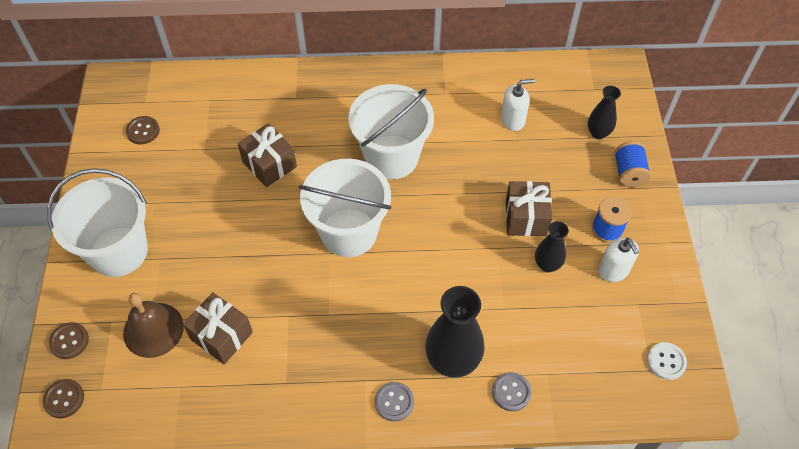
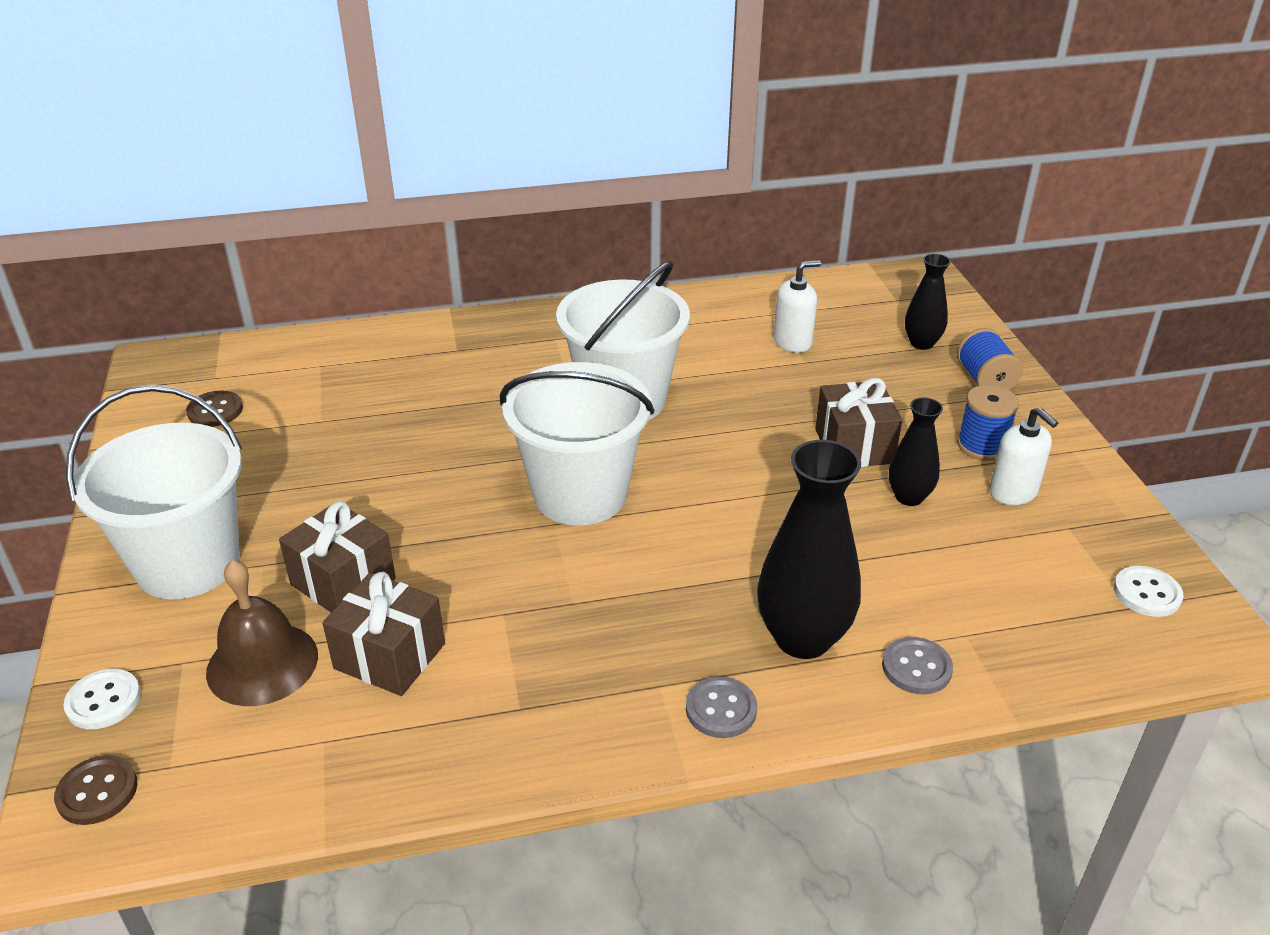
camera: 10 degrees left, 20 degrees down
(69, 341) = (103, 701): brown button -> white button
(269, 164) = (431, 428): brown gift -> brown gift (343, 581)

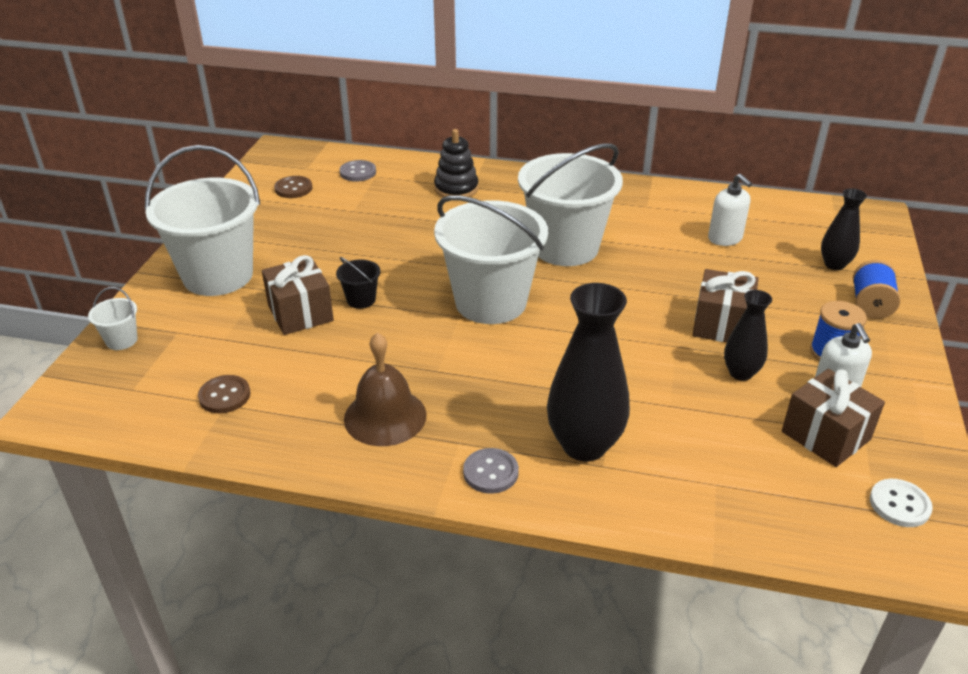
camera: 25 degrees right, 0 degrees up
(97, 792) = (85, 390): brown button -> brown button (224, 396)
(103, 701) = (121, 340): white button -> white bucket
(262, 663) = (221, 347): brown bell -> brown bell (385, 416)
(389, 656) = (298, 367): brown gift -> brown gift (825, 435)
(413, 539) = (361, 300): none -> black bucket
(439, 357) = (456, 189): none -> black stacking toy
(792, 342) = (725, 238): white soap dispenser -> white soap dispenser turned 60 degrees clockwise
(916, 667) = (658, 494): grey button -> grey button (358, 172)

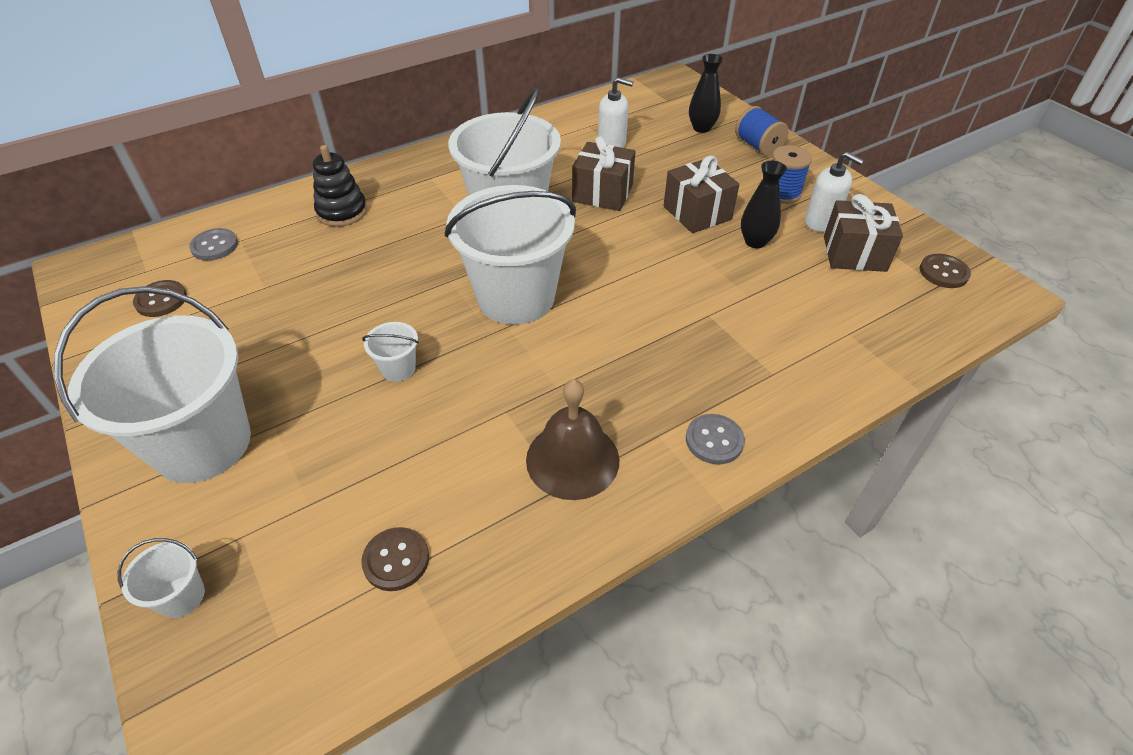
camera: 45 degrees left, 10 degrees up
(300, 313) = (355, 421): brown gift -> brown gift (602, 193)
(361, 300) = (398, 368): black bucket -> white bucket
(584, 445) = (741, 367): black vase -> none
(899, 504) = (943, 272): white button -> brown button

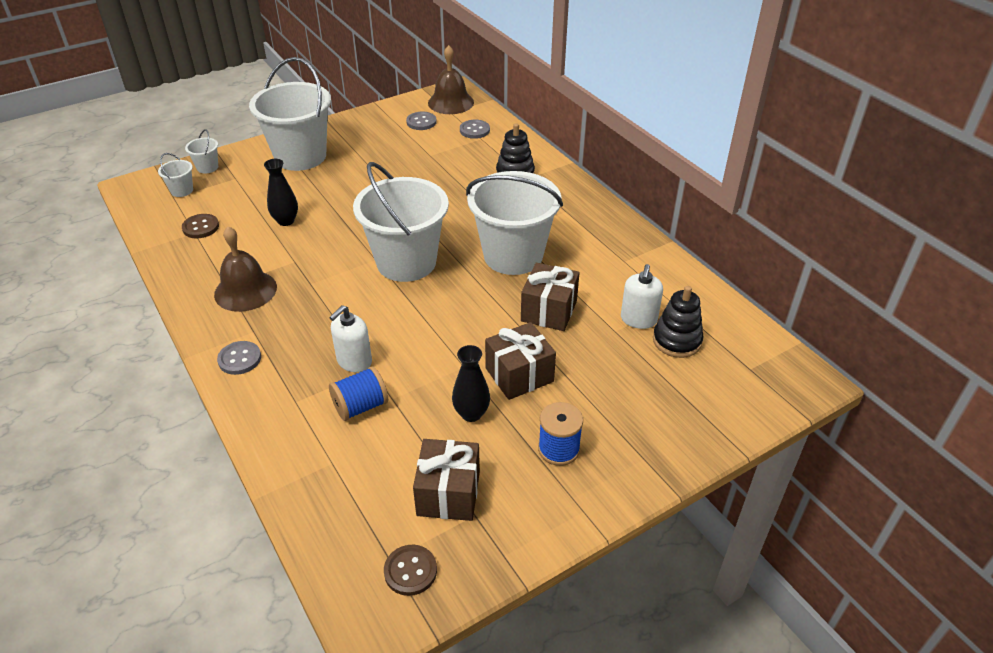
camera: 90 degrees right, 5 degrees down
(116, 271) = (451, 102): none -> brown bell
(161, 300) = (421, 122): brown button -> grey button
(398, 368) = (343, 215): white bucket -> white bucket (182, 190)
(638, 128) = (677, 340): none -> black stacking toy
(701, 128) = (689, 394): black vase -> black vase (286, 221)
(758, 146) = (657, 441): blue spool -> blue spool (360, 406)
(821, 222) = (505, 475): white soap dispenser -> white soap dispenser (354, 361)

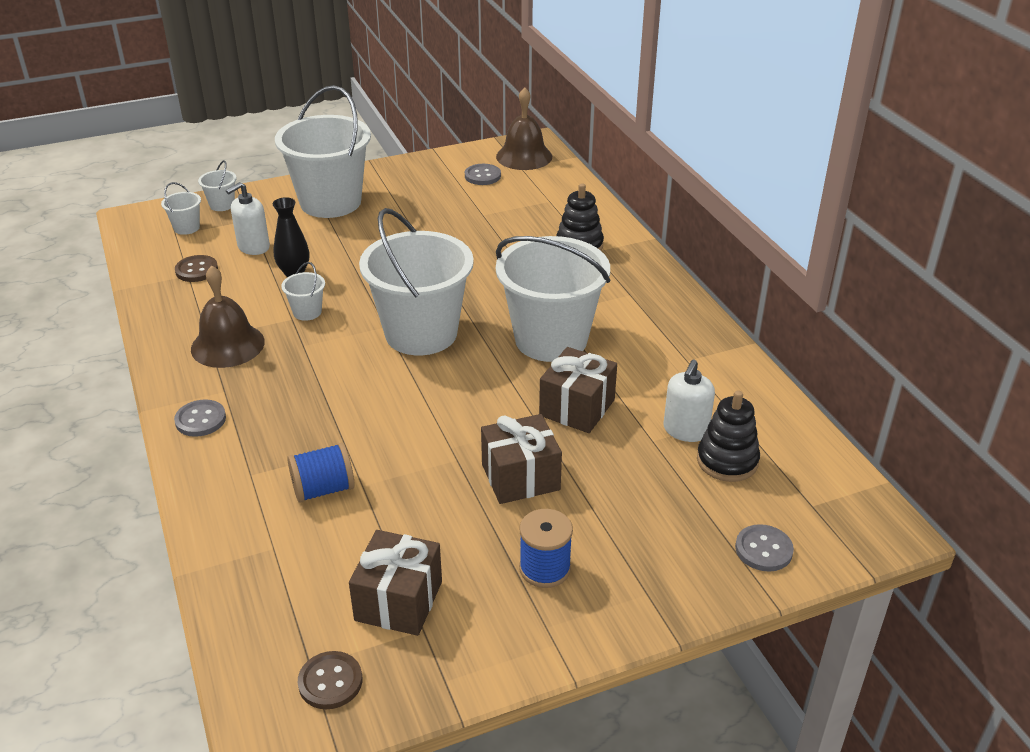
camera: 10 degrees right, 5 degrees down
(306, 254) = (307, 312): none -> white bucket
(354, 361) = (329, 438): white soap dispenser -> white soap dispenser (253, 247)
(471, 413) = (451, 514): black vase -> none
(474, 130) = (544, 191): grey button -> grey button (763, 549)

